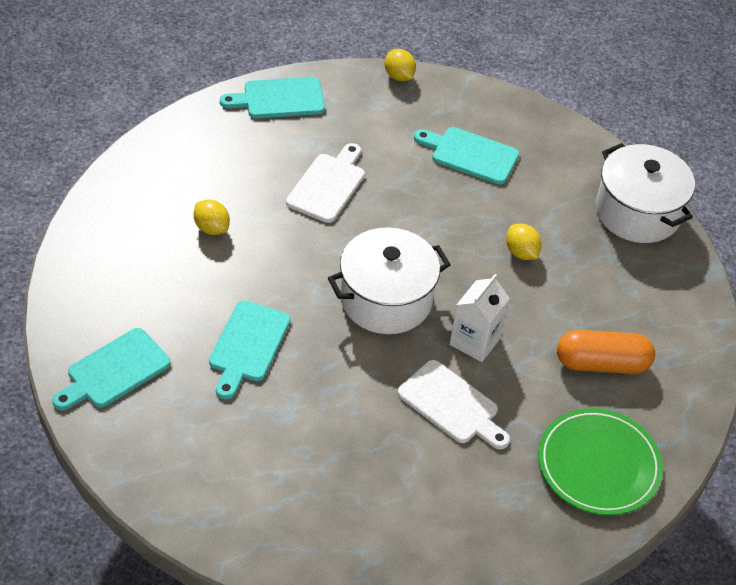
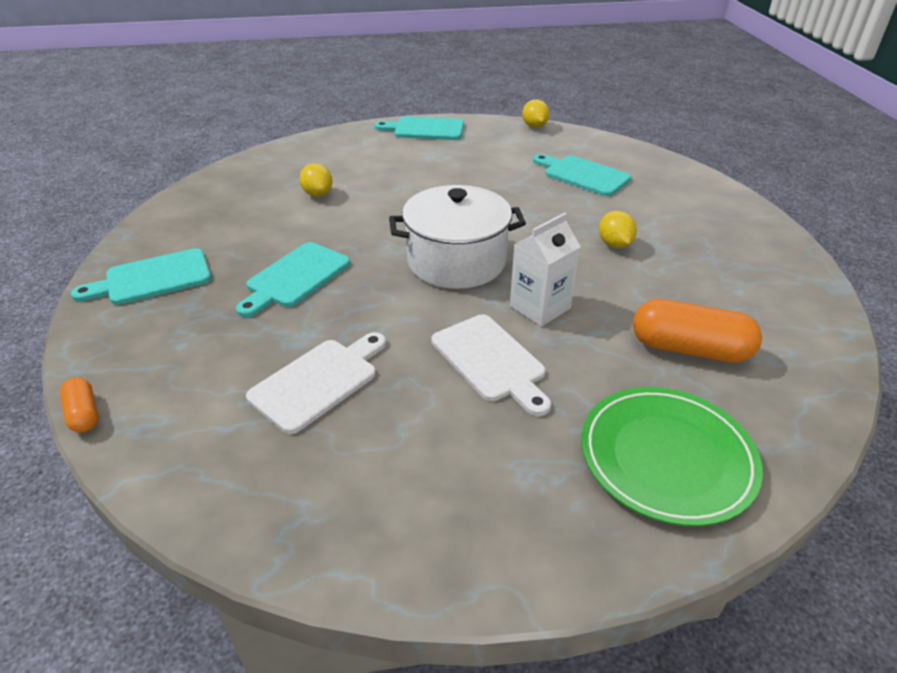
camera: 20 degrees right, 10 degrees down
(154, 518) = (84, 414): none -> orange capsule
(328, 185) = (439, 180): white cutting board -> white cutting board (318, 381)
(638, 212) = (750, 230): white pot -> none

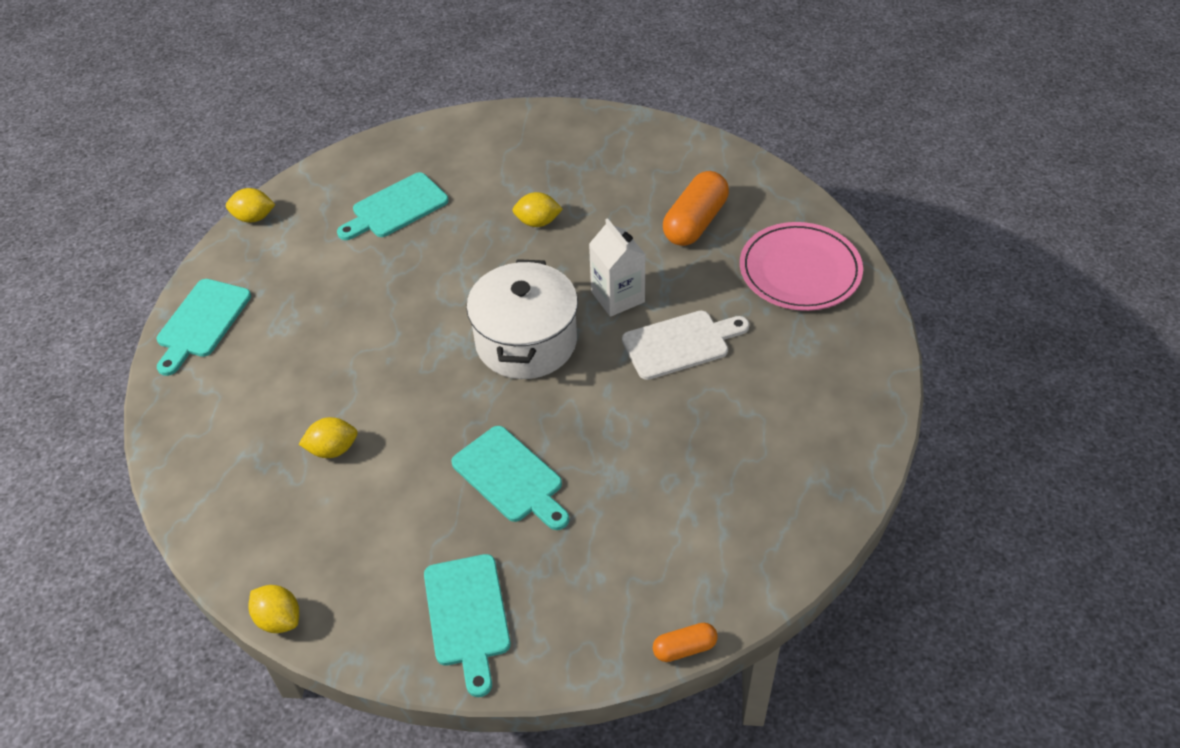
camera: 75 degrees left, 10 degrees up
(167, 202) = (279, 619): none -> yellow lemon
(318, 381) = (679, 465): white cutting board -> none
(666, 457) = (800, 270): green plate -> pink plate

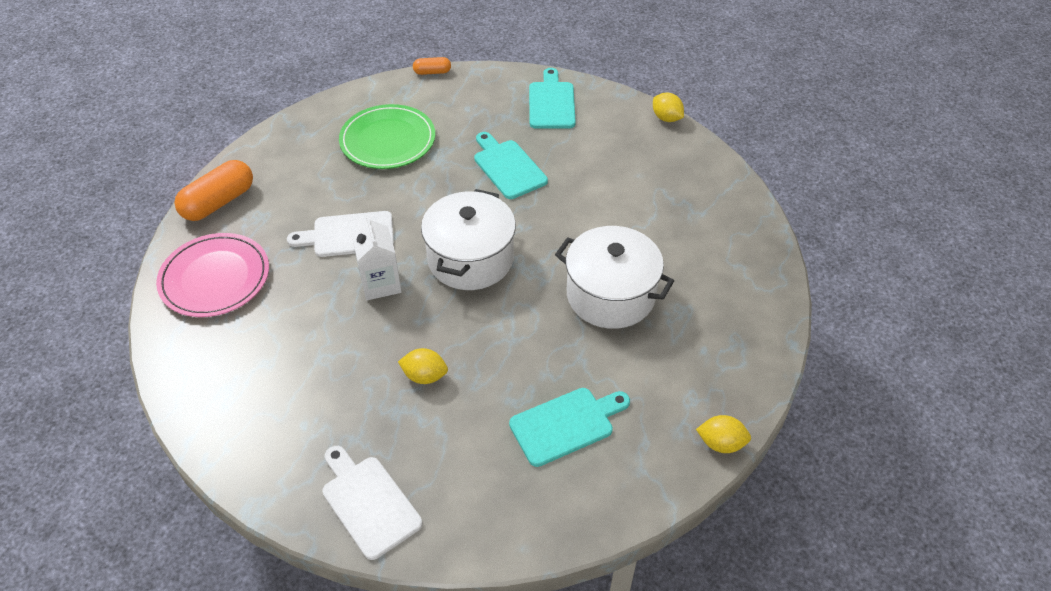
camera: 170 degrees left, 0 degrees up
(202, 322) = (754, 328): turquoise cutting board -> none
(333, 449) = (633, 205): yellow lemon -> none
(359, 330) = (610, 295): none -> white pot
(552, 131) = (368, 503): none -> white cutting board
(695, 222) = (275, 345): orange capsule -> orange capsule (219, 202)
(696, 490) = (388, 140): none -> green plate

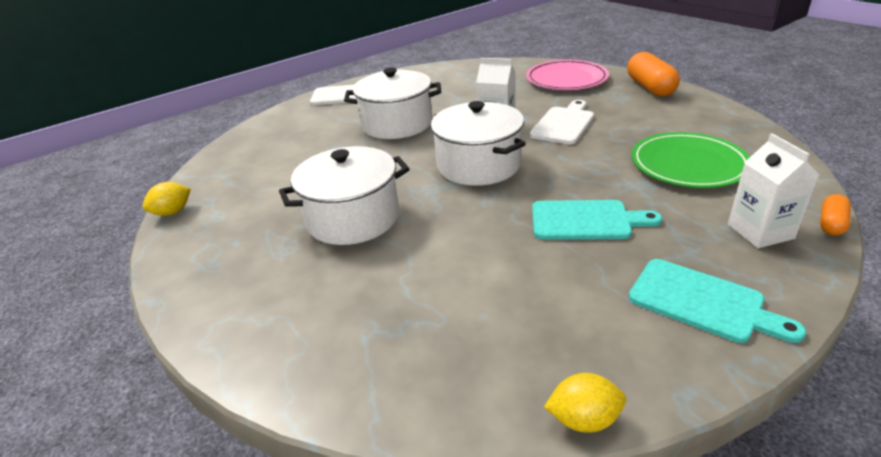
camera: 130 degrees right, 15 degrees down
(424, 376) = (397, 124): yellow lemon -> white pot
(462, 95) = (760, 231): none -> white carton
(566, 424) = (289, 159): turquoise cutting board -> none

